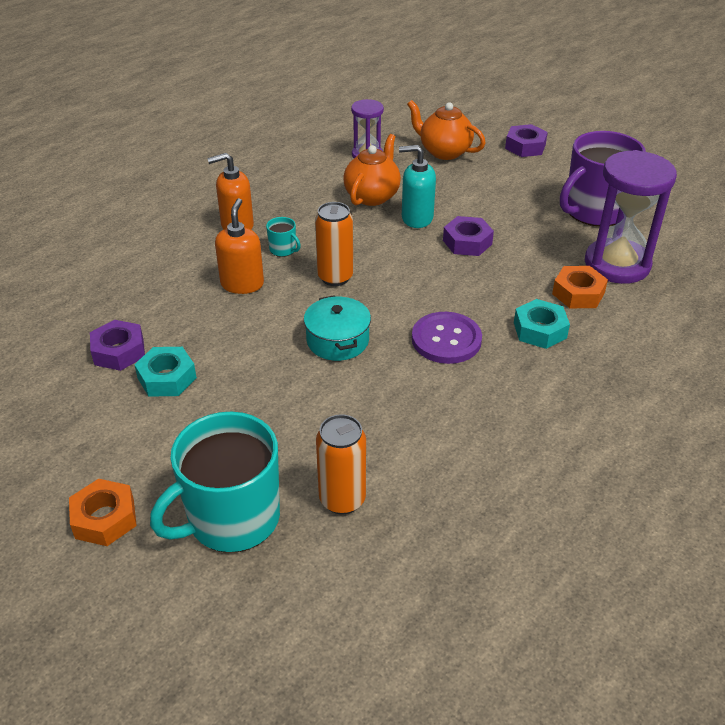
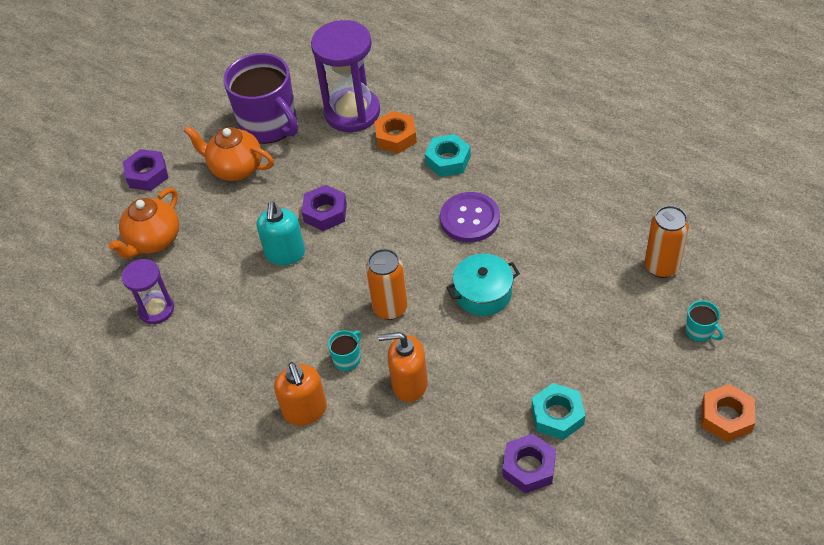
camera: 90 degrees left, 10 degrees up
(232, 518) = (700, 331): turquoise mug -> turquoise mug, size x0.40
(372, 196) = (243, 295): orange teapot -> orange teapot (235, 168)

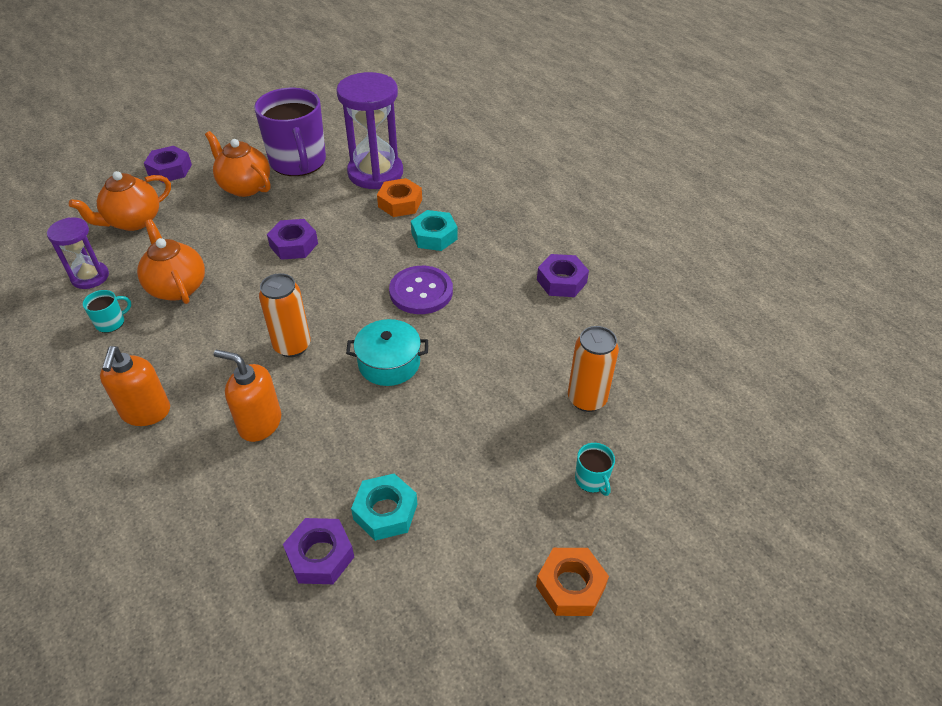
camera: 15 degrees right, 5 degrees down
(246, 291) = (177, 287): none -> orange teapot
(285, 254) = (233, 267): turquoise soap dispenser -> none
(347, 359) = (219, 378): turquoise mug -> turquoise mug (111, 322)
(584, 167) = (561, 281): none -> purple nut

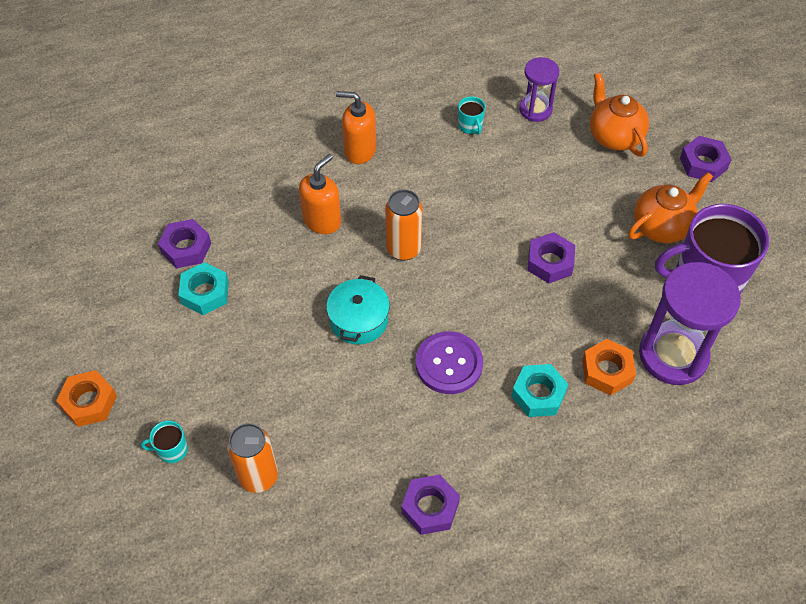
camera: 105 degrees right, 10 degrees up
(177, 287) = (506, 169): orange teapot -> none

